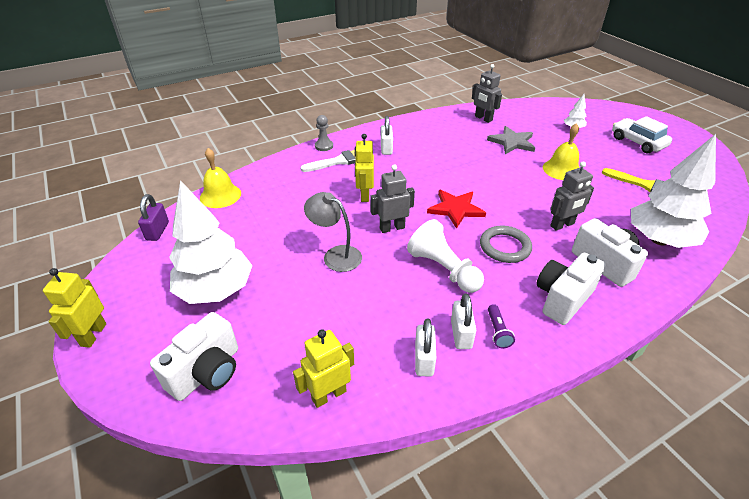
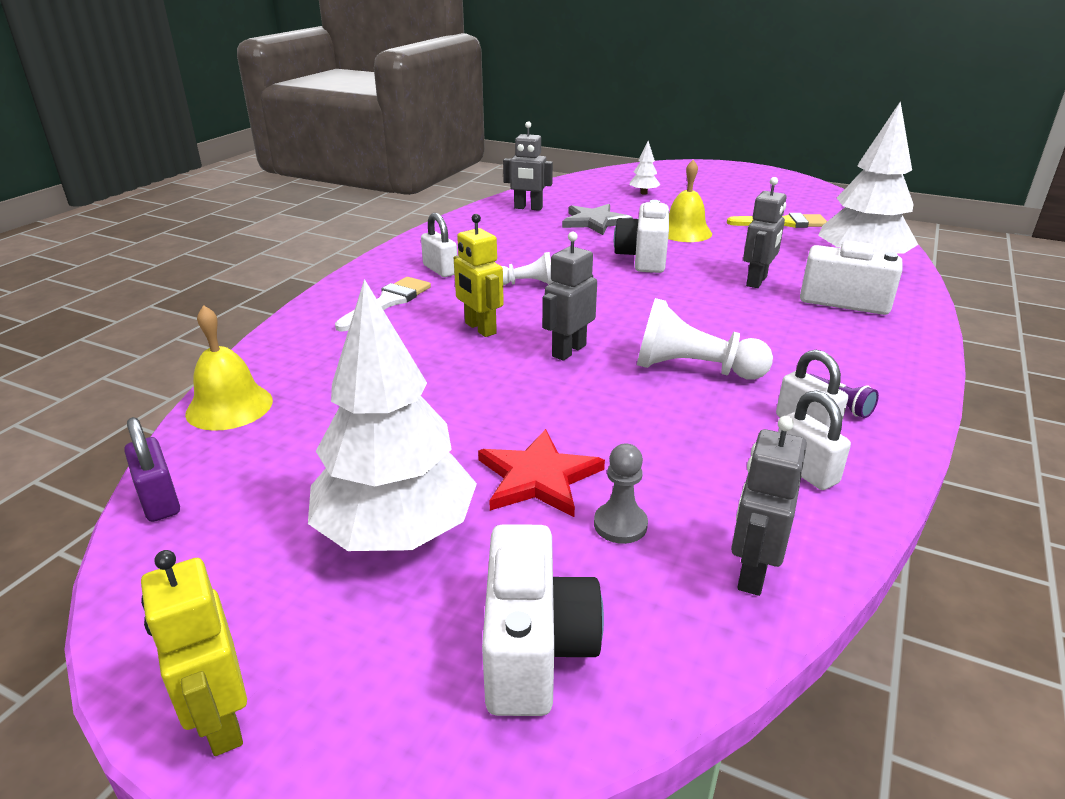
camera: 35 degrees left, 10 degrees down
(324, 146) = (337, 292): grey pawn -> grey pawn (620, 525)
(328, 395) = (752, 572): yellow robot -> grey robot
(335, 255) = (533, 409): grey lamp -> none
(420, 175) = (527, 284): none -> white pawn
(455, 209) = (621, 304): red star -> red star (538, 477)
(505, 247) = (729, 322): grey ring -> none
(562, 299) = (853, 346): white camera -> white camera (643, 258)
(637, 142) = (724, 189): white car -> none

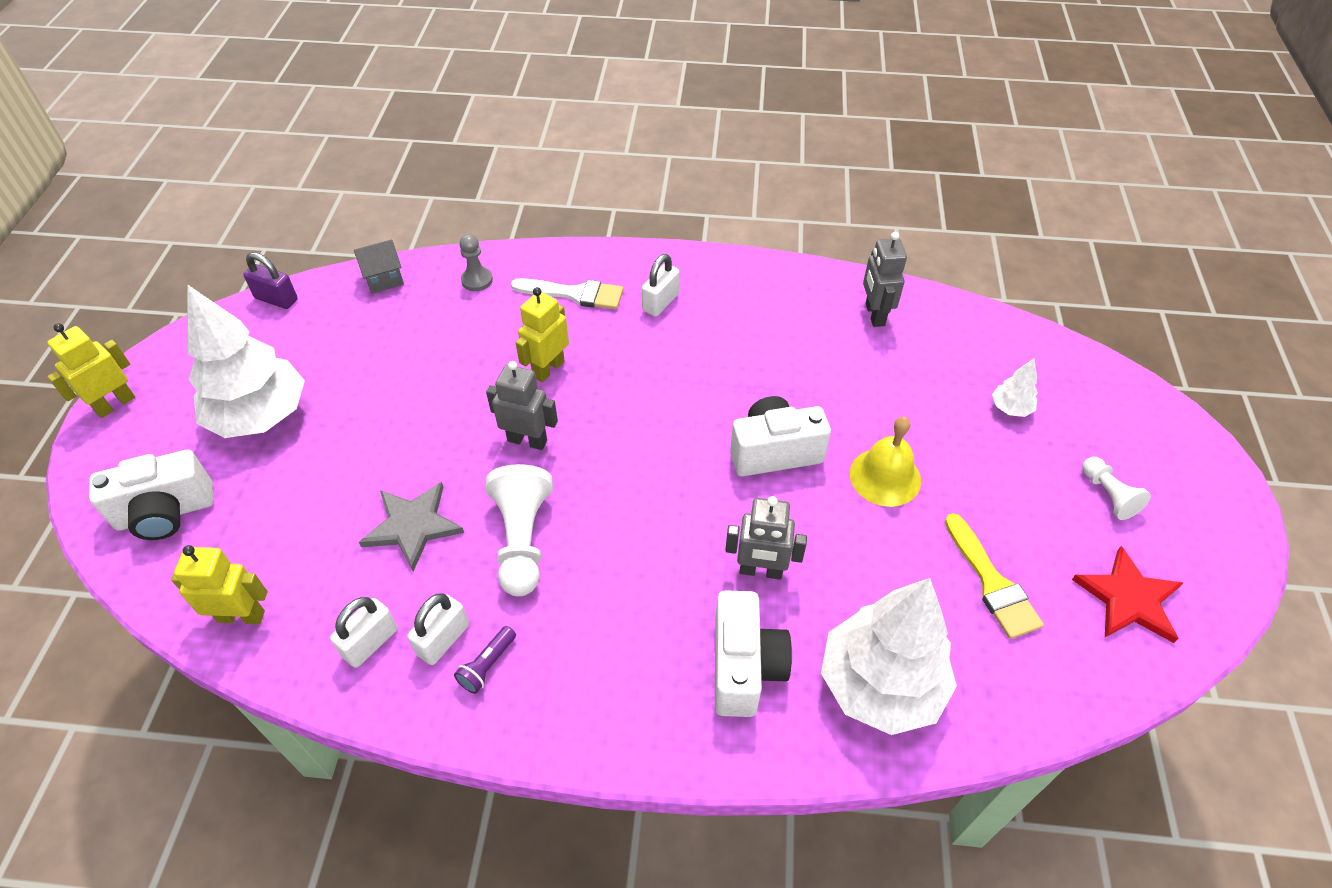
camera: 70 degrees right, 20 degrees up
(159, 500) = (276, 299): purple padlock -> purple padlock turned 75 degrees clockwise
(229, 406) = (384, 279): yellow bell -> grey house
(527, 284) = (658, 373): white pawn -> white pawn (1108, 495)
(538, 477) = (330, 470): red star -> red star (1129, 599)
(595, 222) = (866, 384): grey star -> grey star (413, 526)
(620, 525) = (283, 530): grey pawn -> grey pawn (477, 280)
(752, 572) = (241, 616): grey robot -> yellow robot

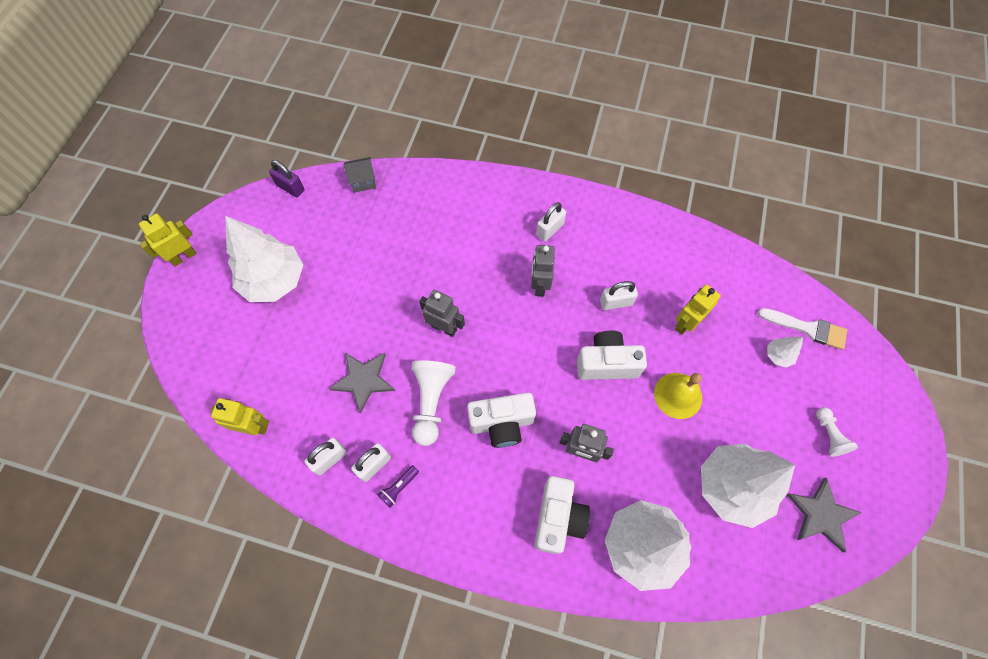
camera: 10 degrees right, 15 degrees up
(166, 513) = (212, 344): white camera -> white camera (502, 423)
(477, 280) = (426, 192): grey pawn -> none
(548, 369) = (465, 273): yellow robot -> yellow robot (685, 323)
(575, 294) = (491, 213): white brush -> white brush (807, 328)
(771, 376) = (616, 302): none -> white padlock
(874, 314) = (698, 263): grey robot -> grey robot (539, 285)
(992, 583) = (732, 487): yellow brush -> white tree
(1129, 599) = (821, 515): red star -> grey star

